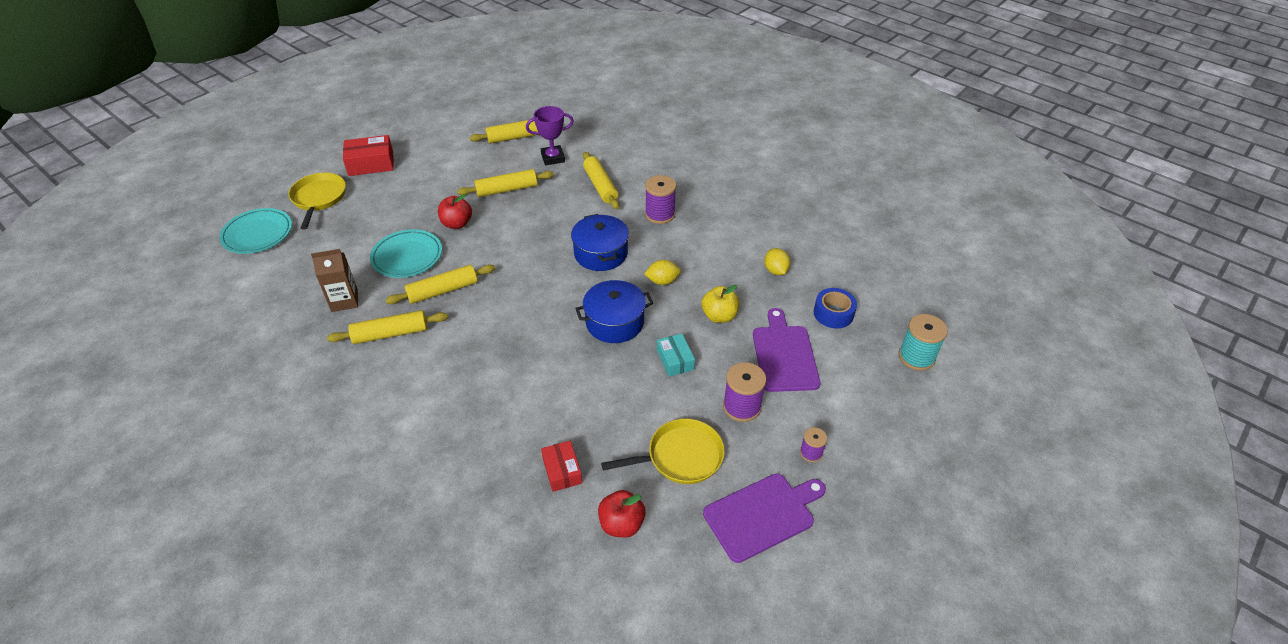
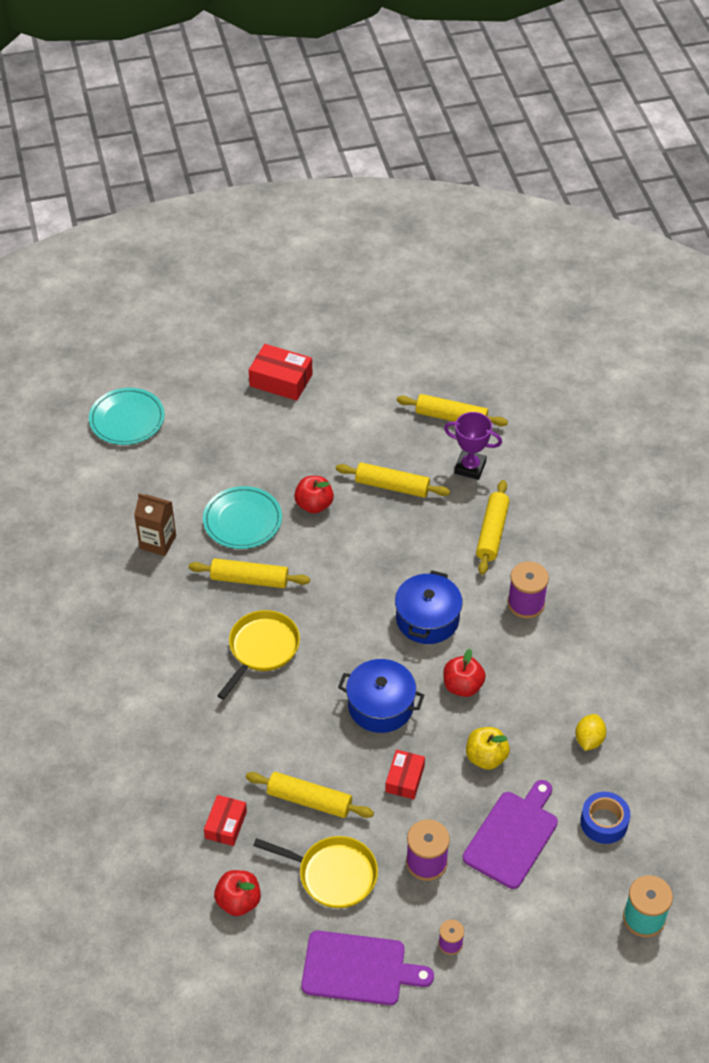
camera: 35 degrees right, 5 degrees up
(319, 198) = (205, 402): yellow pan -> yellow pan (262, 649)
(390, 334) = (175, 602): yellow rolling pin -> yellow rolling pin (309, 800)
(662, 281) = (462, 686): yellow lemon -> red apple
(675, 360) = (404, 779): turquoise box -> red box

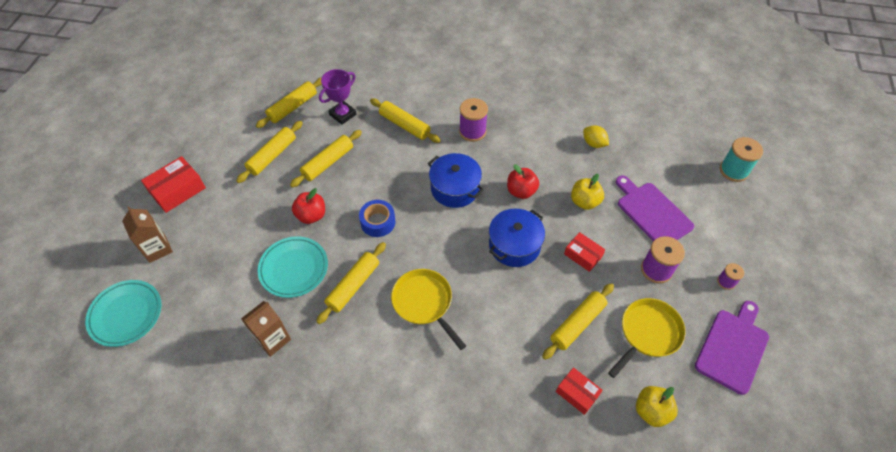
camera: 65 degrees left, 5 degrees up
(206, 403) = (157, 249): none -> brown carton
(238, 901) = (651, 411): red apple -> yellow apple
(371, 434) = (272, 156): none -> yellow rolling pin
(604, 822) = (658, 161): blue tape -> blue tape (378, 222)

